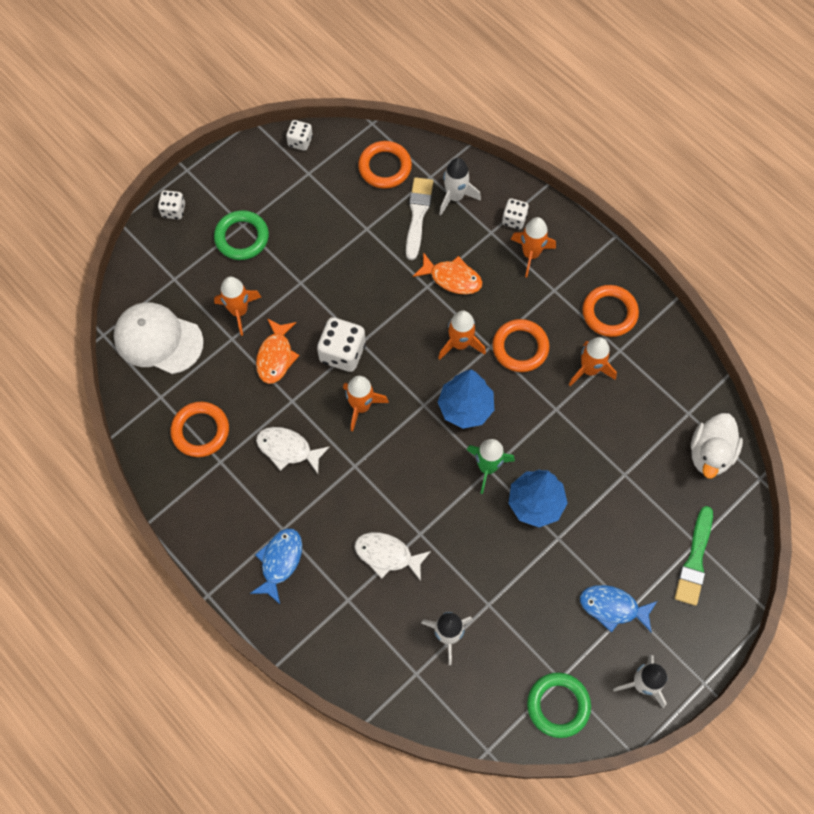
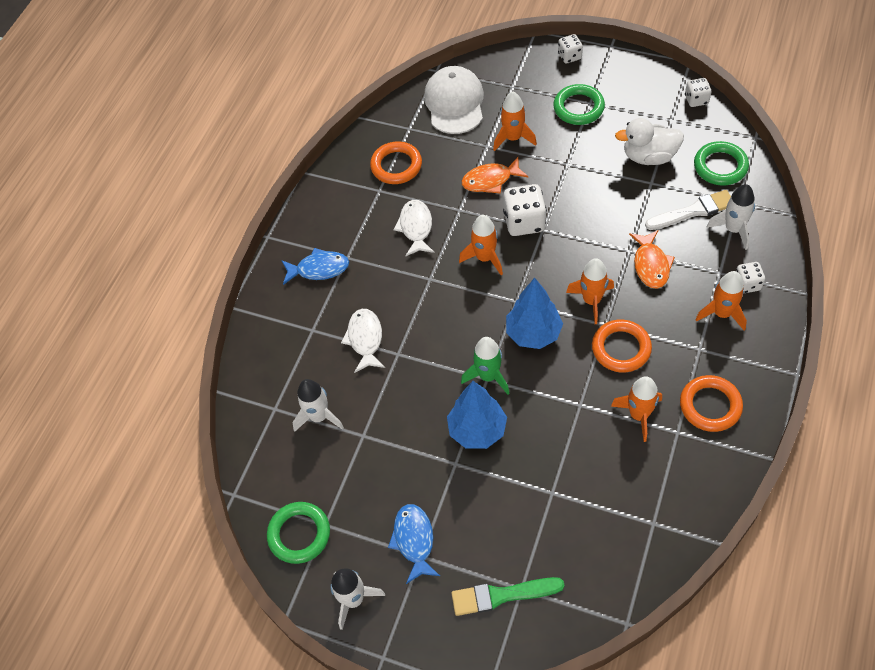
camera: 70 degrees right, 10 degrees down
(385, 167) = (720, 166): orange ring -> green ring
(710, 453) = (623, 563): white duck -> white duck (649, 156)

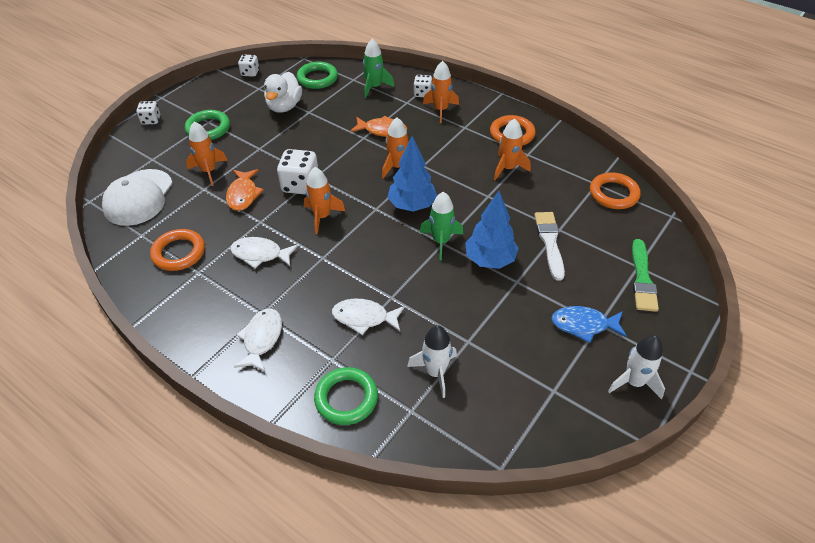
camera: 80 degrees left, 10 degrees down
(299, 534) = (560, 414): green ring -> green ring (346, 398)
(319, 269) = (262, 339): blue fish -> white fish
(454, 103) = (138, 197): white cap -> white cap turned 90 degrees counterclockwise
(621, 348) = (447, 163): orange ring -> orange ring (613, 194)
(693, 211) = (348, 100): white brush -> white brush (549, 242)
(733, 229) = (374, 87): white rocket -> green rocket

